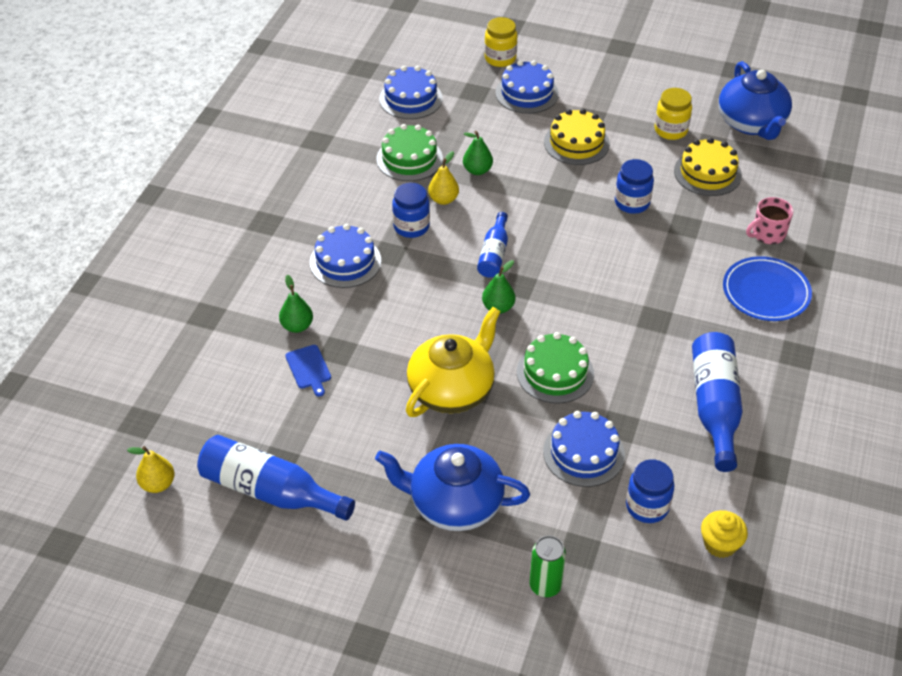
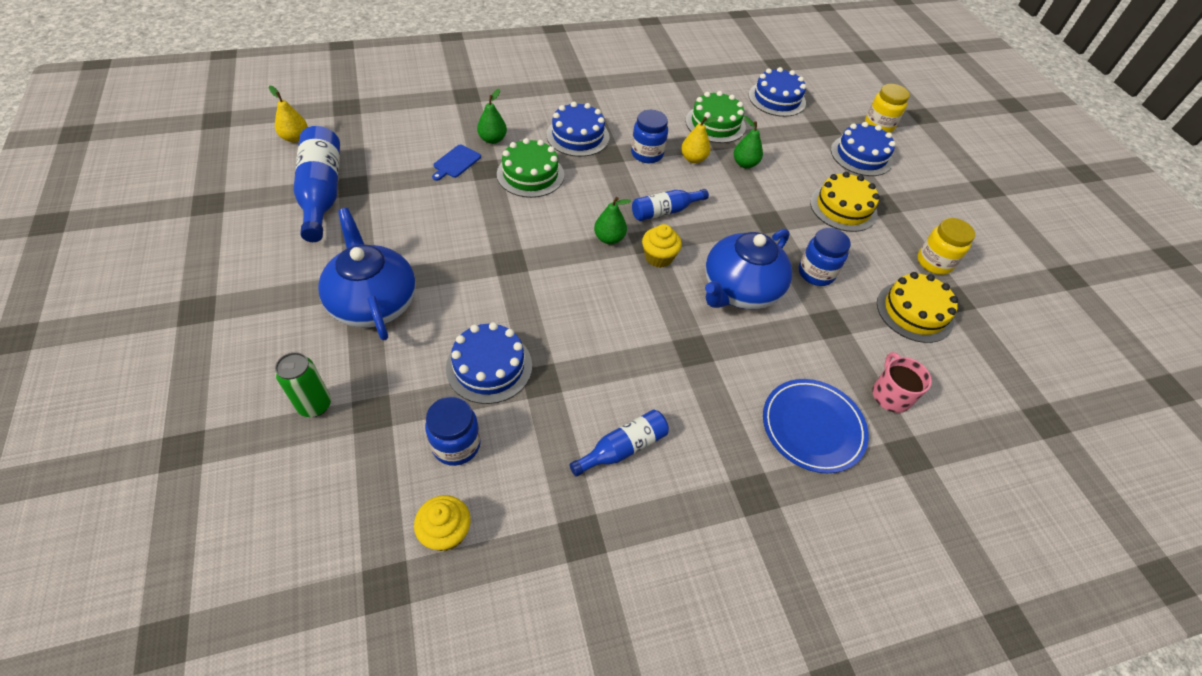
camera: 50 degrees right, 5 degrees up
(452, 389) = (496, 249): yellow teapot -> none
(544, 287) = (658, 257): none -> yellow cupcake
(555, 373) = (567, 306): green cake -> green cake (530, 174)
(715, 407) = (623, 448): blue bottle -> blue bottle, size x0.59
(751, 123) = (1018, 318): blue teapot -> blue teapot (739, 290)
(767, 234) = (890, 395): pink mug -> pink mug turned 60 degrees clockwise

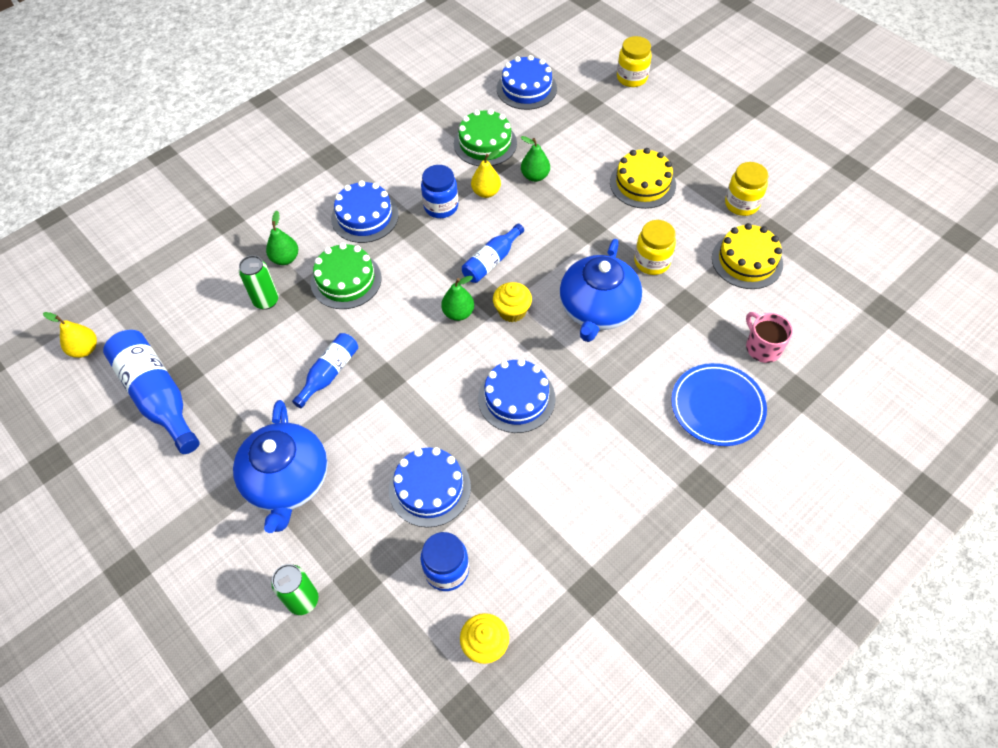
camera: 20 degrees left, 5 degrees up
(373, 302) = (287, 481): blue teapot -> blue teapot turned 135 degrees counterclockwise
(456, 162) = (266, 301): blue cutting board -> green can
(623, 448) = (581, 502): blue bottle -> blue bottle (329, 373)
(816, 273) = (652, 262): blue jar -> yellow jar
(861, 155) = (632, 119): blue cake -> blue cake (516, 398)

